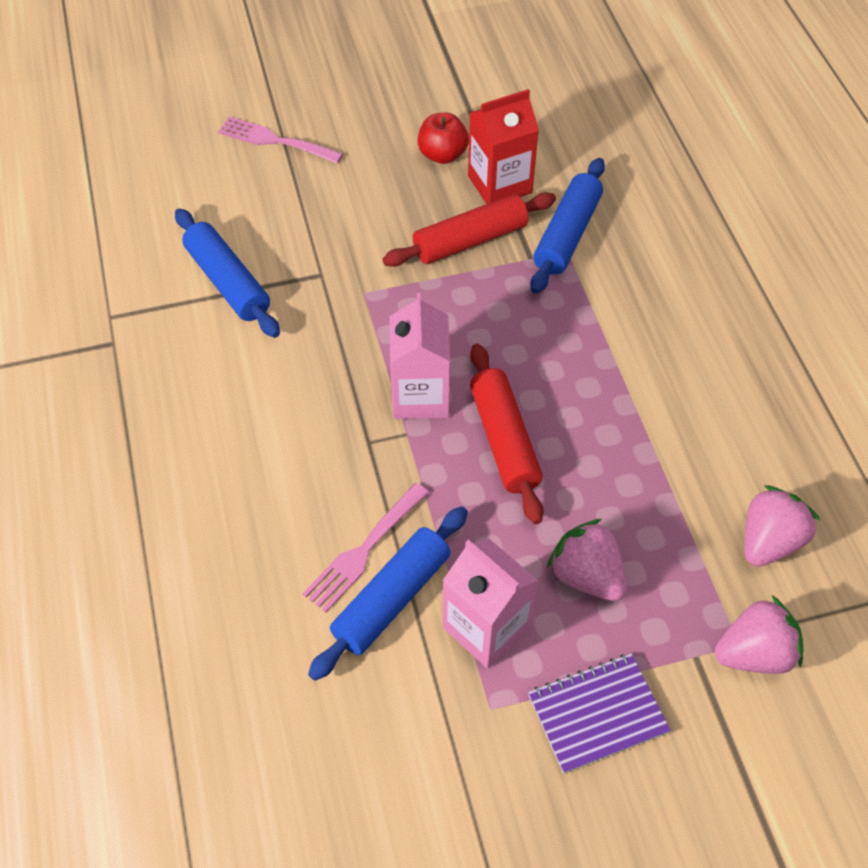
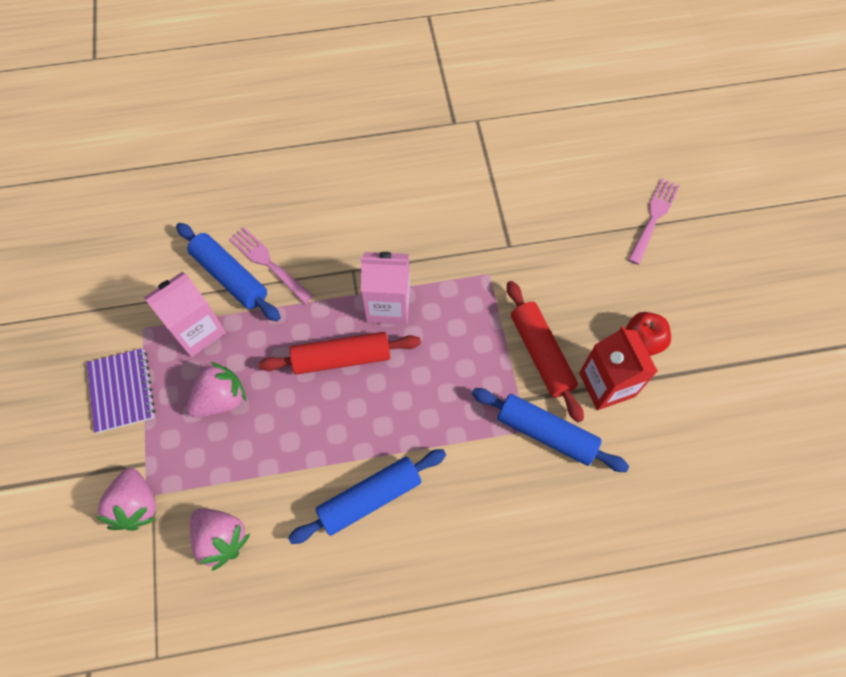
camera: 95 degrees right, 10 degrees up
(228, 282) = (504, 187): blue rolling pin -> blue rolling pin (370, 498)

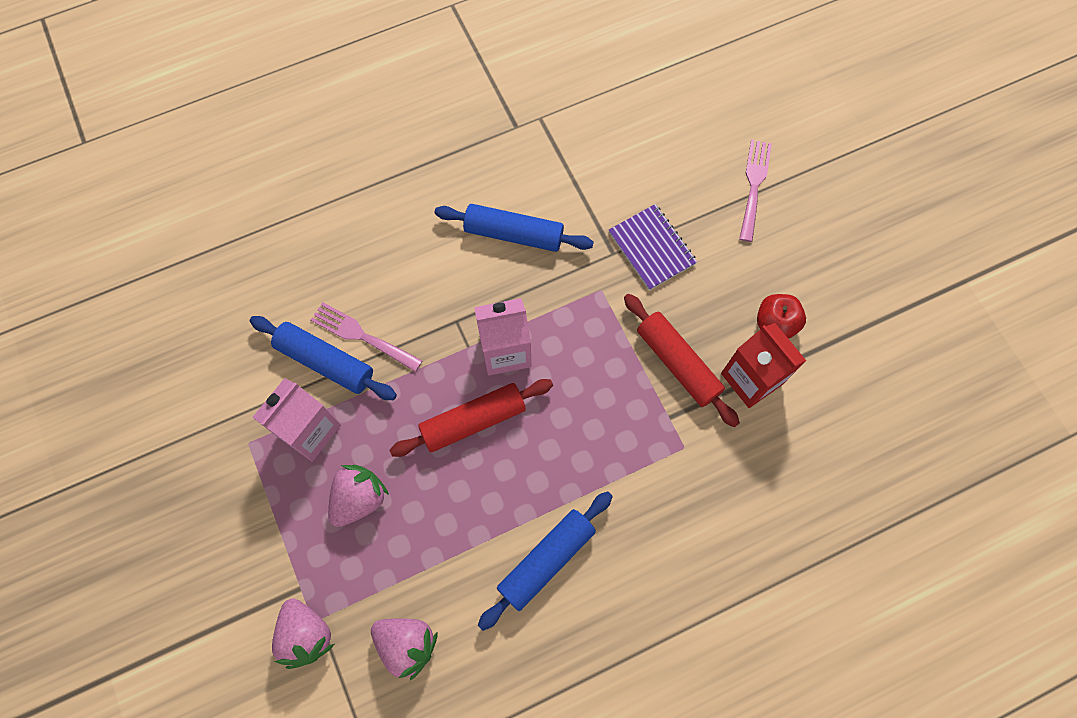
camera: 15 degrees left, 5 degrees up
(122, 391) = (249, 518): purple notebook -> purple notebook (652, 248)
(546, 433) = (704, 445): blue rolling pin -> blue rolling pin (514, 234)

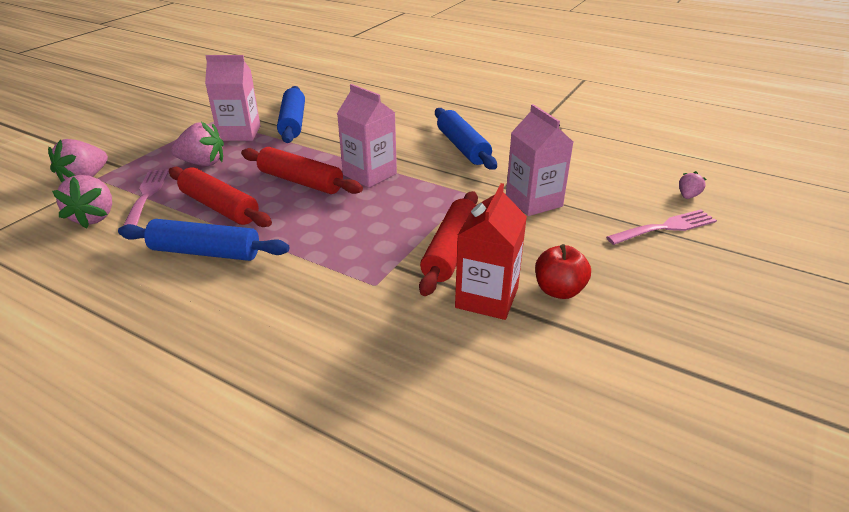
camera: 55 degrees right, 35 degrees down
(362, 336) = (323, 127): pink fork -> pink fork (147, 195)
(471, 518) = (219, 207): none -> red rolling pin
(652, 248) = (533, 201): purple notebook -> pink carton
(726, 128) = (688, 196): none -> pink strawberry

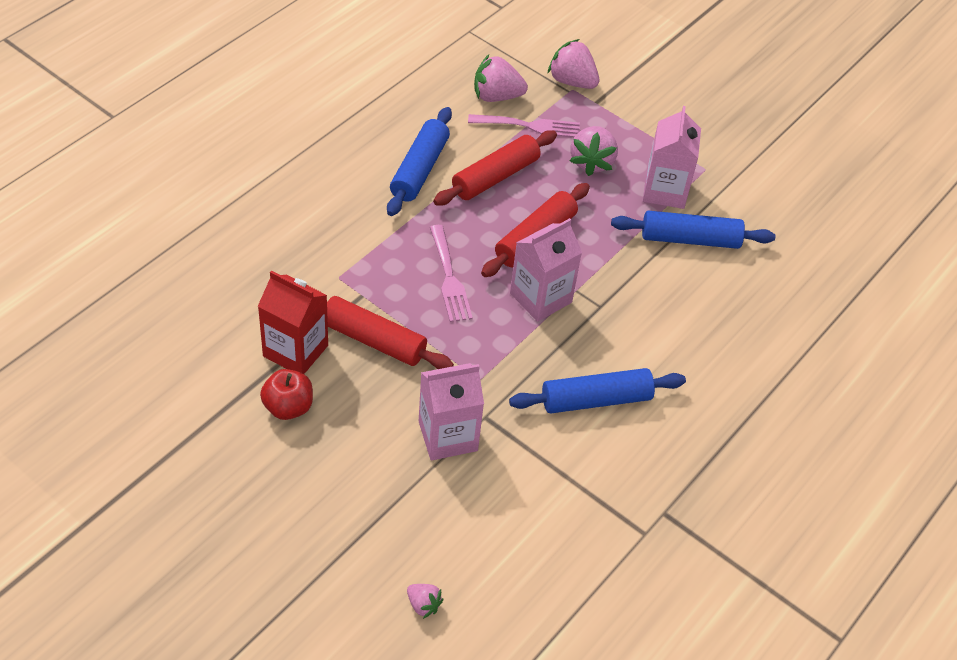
camera: 95 degrees right, 15 degrees up
(665, 227) = (363, 545): pink fork -> pink fork (449, 278)

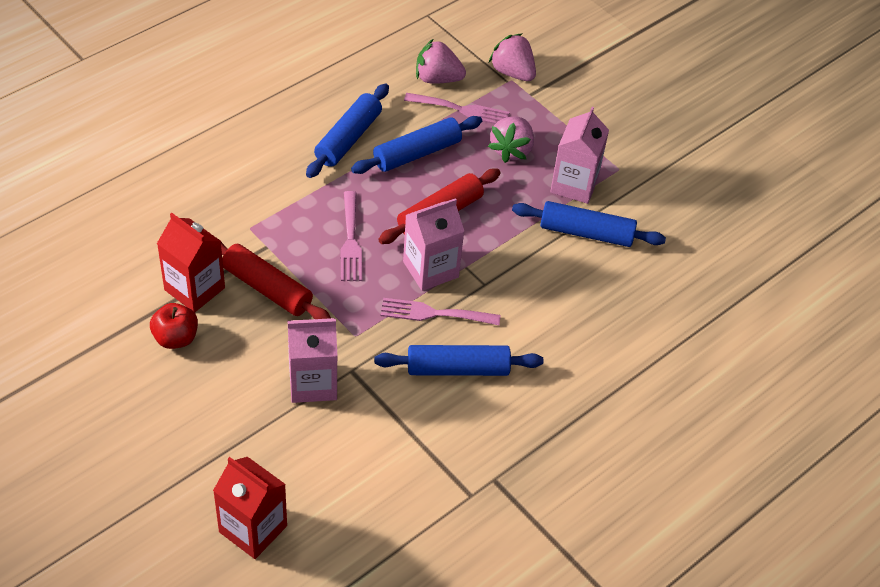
camera: 10 degrees right, 0 degrees up
(423, 605) = (253, 529): pink strawberry -> red carton
(495, 177) = (417, 153): red rolling pin -> blue rolling pin
(556, 344) = (434, 313): none -> pink fork

